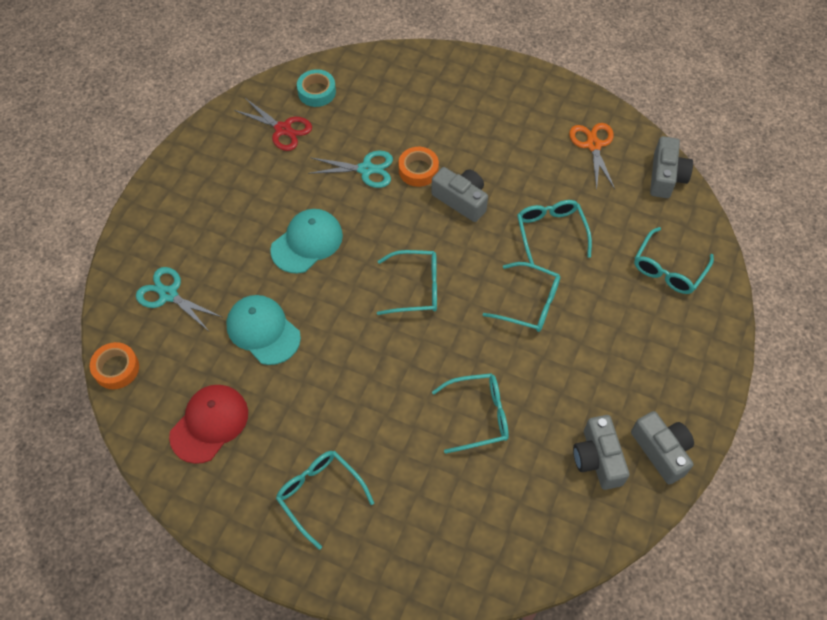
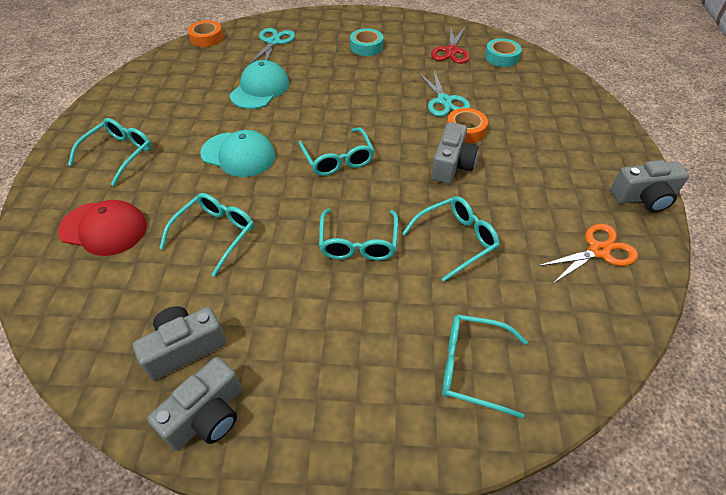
camera: 70 degrees right, 10 degrees down
(209, 424) = (172, 86): red cap -> red cap (104, 228)
(231, 203) = (366, 47): none -> turquoise tape
(307, 242) = (351, 89): turquoise cap -> turquoise cap (238, 155)
(478, 415) = (215, 234): turquoise glasses -> turquoise glasses turned 120 degrees counterclockwise
(666, 176) = (611, 334): grey camera -> grey camera (644, 197)

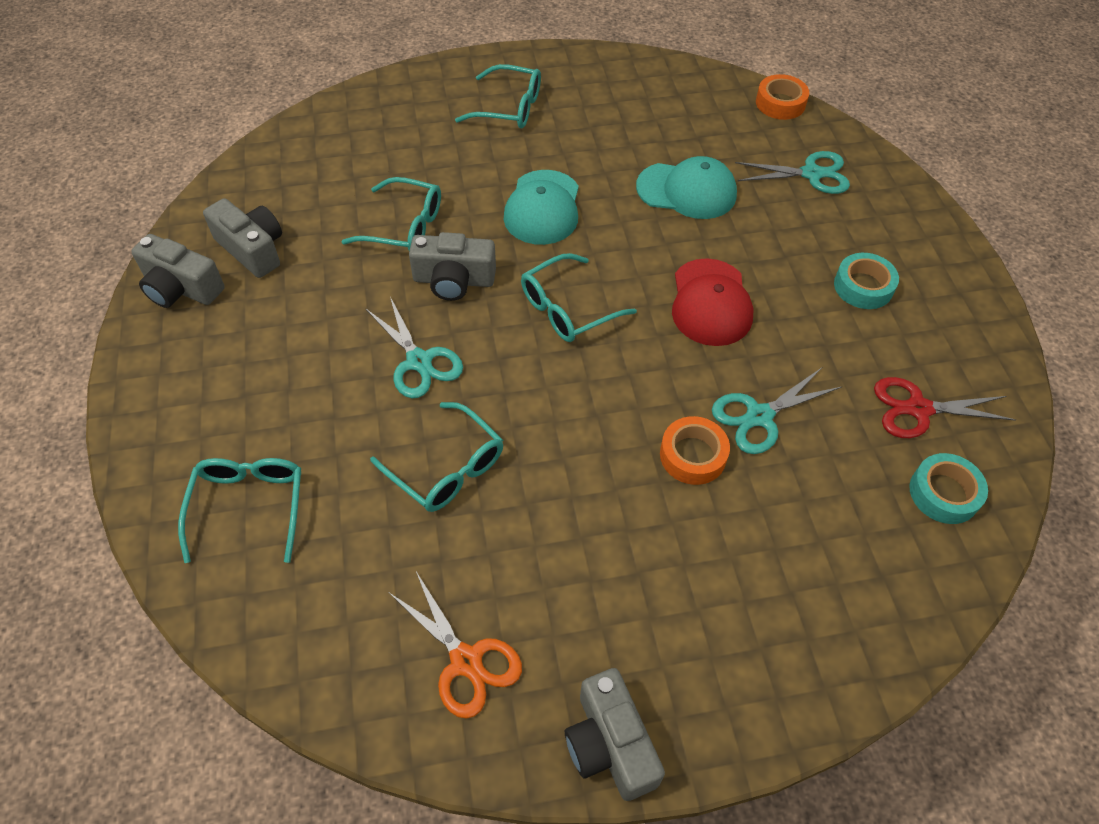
camera: 75 degrees right, 5 degrees up
(104, 228) = (393, 138): red cap -> red cap (710, 303)
(358, 243) = (419, 361): turquoise glasses -> turquoise scissors
(451, 165) = (600, 445): grey camera -> grey camera (454, 280)

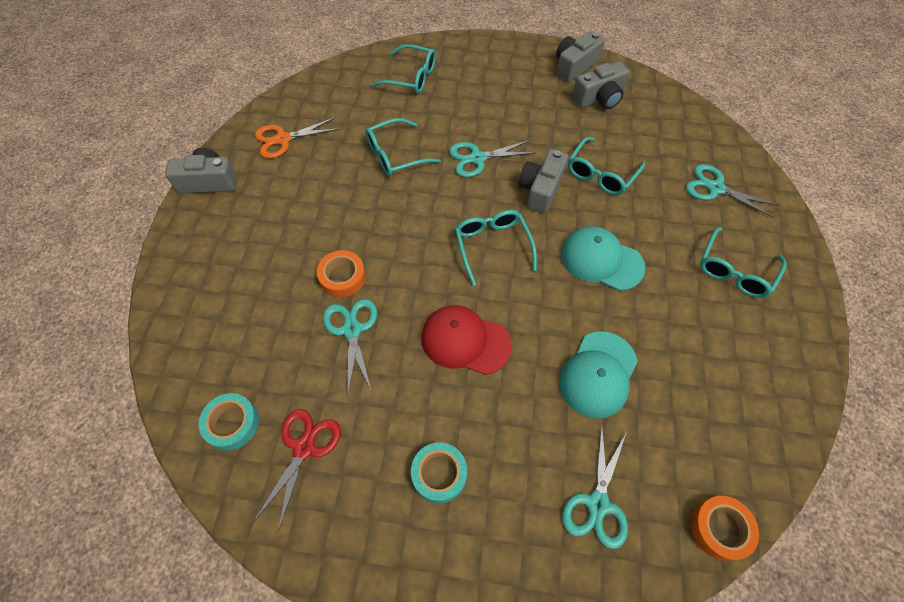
camera: 110 degrees right, 5 degrees up
(394, 128) = (715, 188): none -> turquoise scissors

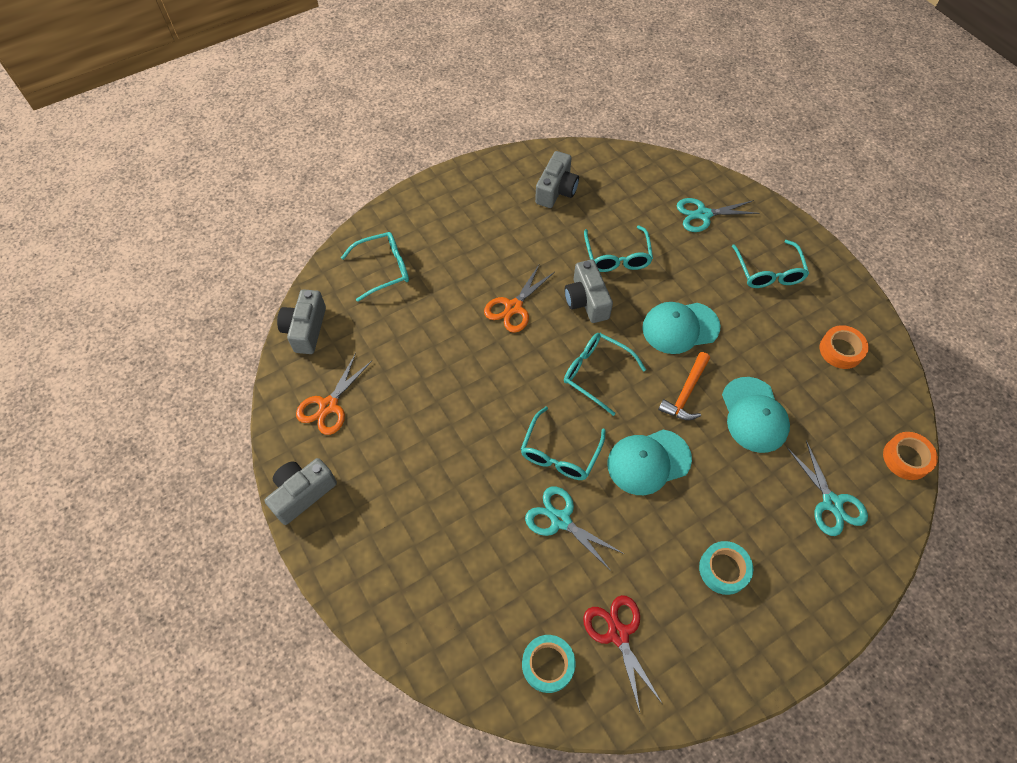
camera: 40 degrees left, 0 degrees up
(342, 277) = (510, 485): orange tape -> orange tape (841, 350)
(395, 155) = (444, 351): turquoise glasses -> turquoise glasses (560, 453)
(465, 341) = (648, 462): red cap -> turquoise cap
(477, 158) = (513, 307): turquoise scissors -> orange scissors
(553, 313) = (686, 393): none -> orange hammer
(574, 66) = (510, 172): grey camera -> grey camera (306, 329)

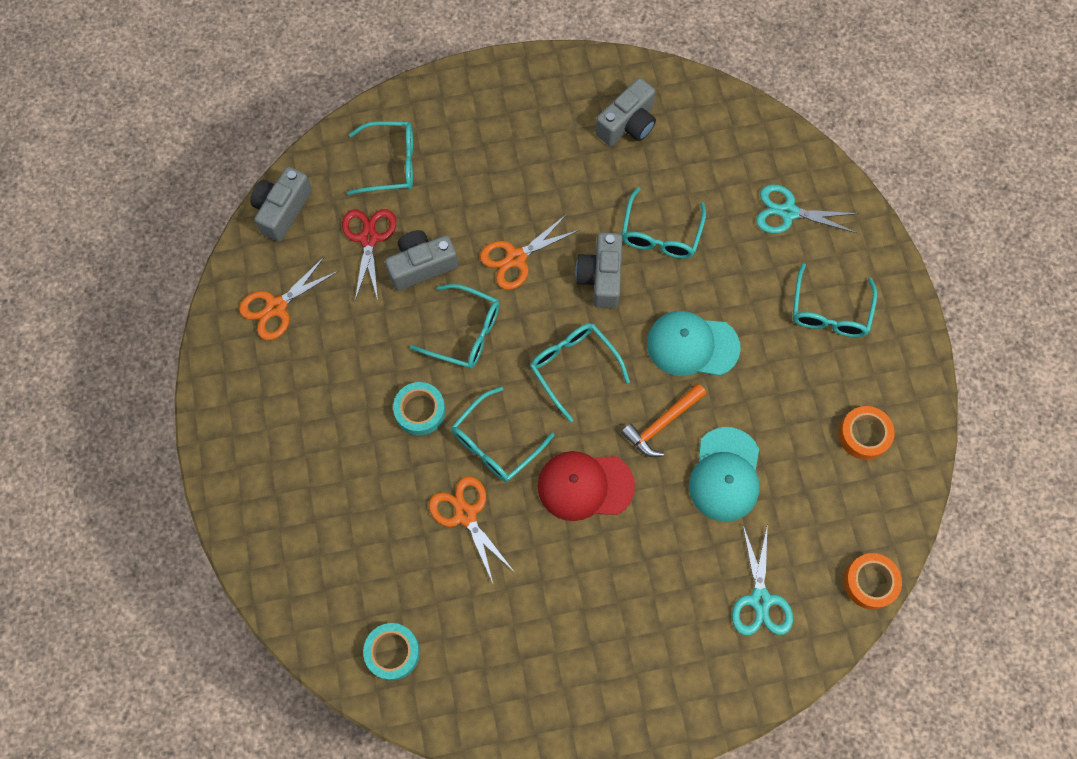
camera: 20 degrees right, 10 degrees up
(302, 493) = (218, 394): grey camera -> grey camera (421, 266)
(497, 375) = (465, 333): none -> turquoise glasses
(560, 520) = (465, 515): turquoise scissors -> orange scissors
(618, 634) = (473, 649): red scissors -> red scissors (368, 238)
(648, 462) = (585, 486): turquoise cap -> red cap
(723, 569) = (610, 626): turquoise tape -> turquoise tape (420, 411)

